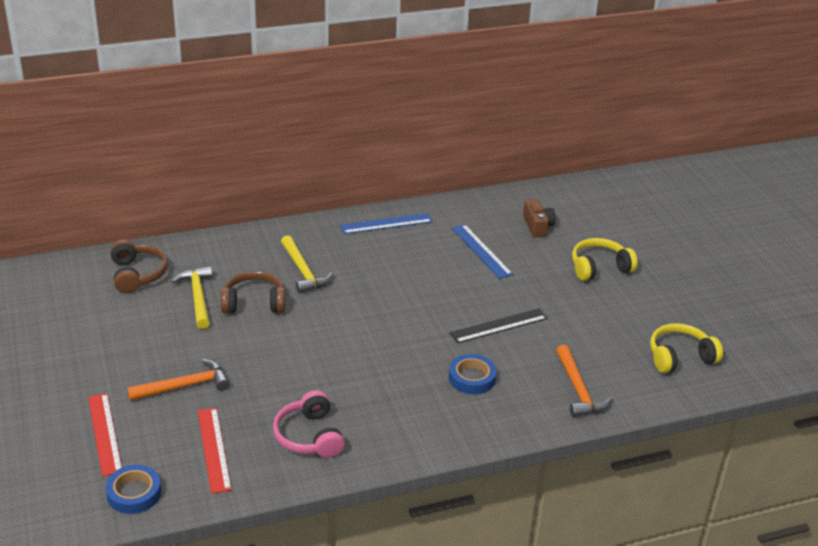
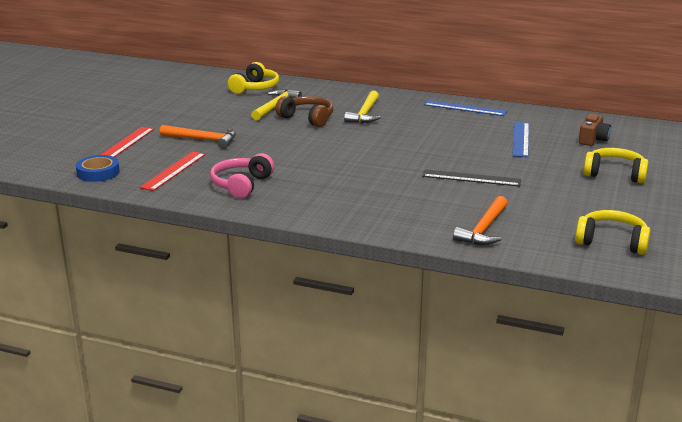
camera: 40 degrees right, 10 degrees down
(137, 274) = (255, 88): brown headphones -> yellow headphones
(472, 378) = (404, 196): blue tape -> none

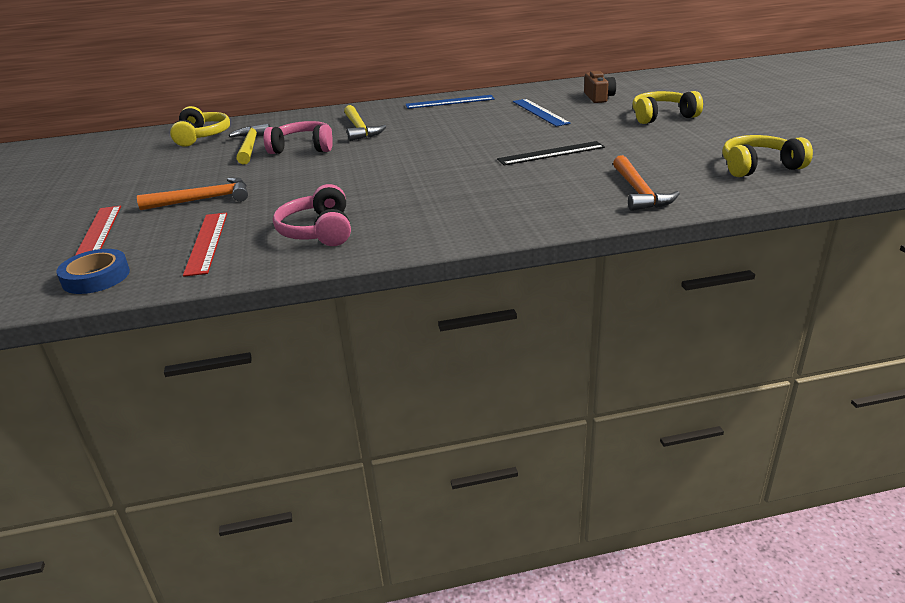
camera: 30 degrees left, 5 degrees up
(307, 118) = (303, 148): brown headphones -> pink headphones

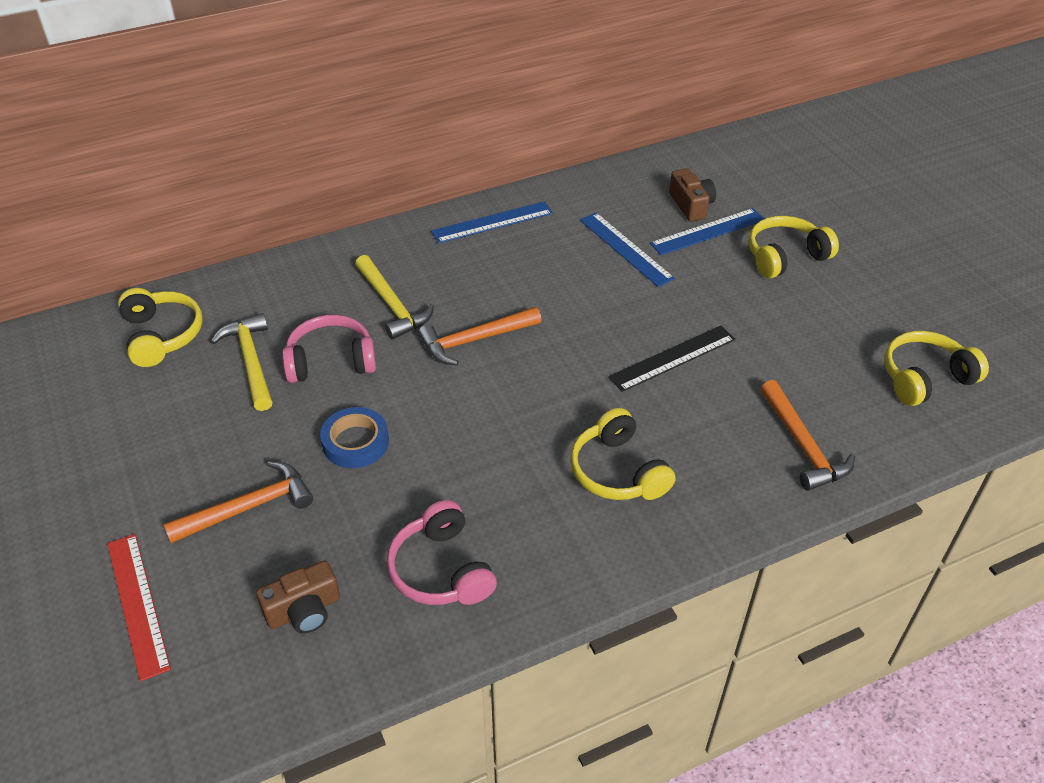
camera: 15 degrees left, 15 degrees up
(96, 277) = (192, 705): blue tape -> blue tape (355, 442)
(207, 242) = (304, 610): red ruler -> brown camera
(408, 143) = (474, 340): none -> orange hammer
(480, 197) = (617, 471): none -> yellow headphones
(606, 107) = (708, 232): none -> blue ruler

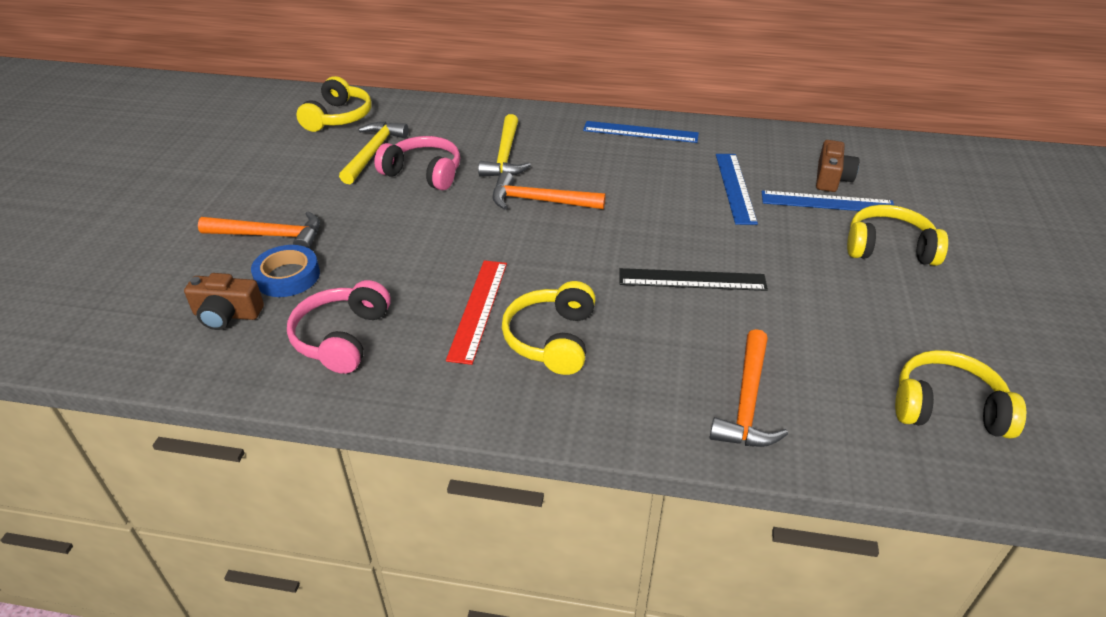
camera: 35 degrees right, 5 degrees down
(137, 604) = (144, 259): red ruler -> red ruler (478, 309)
(355, 442) = (381, 229): blue tape -> blue tape (287, 276)

